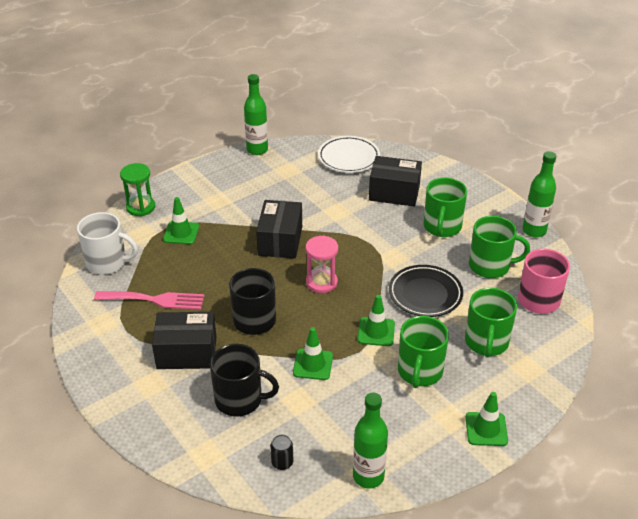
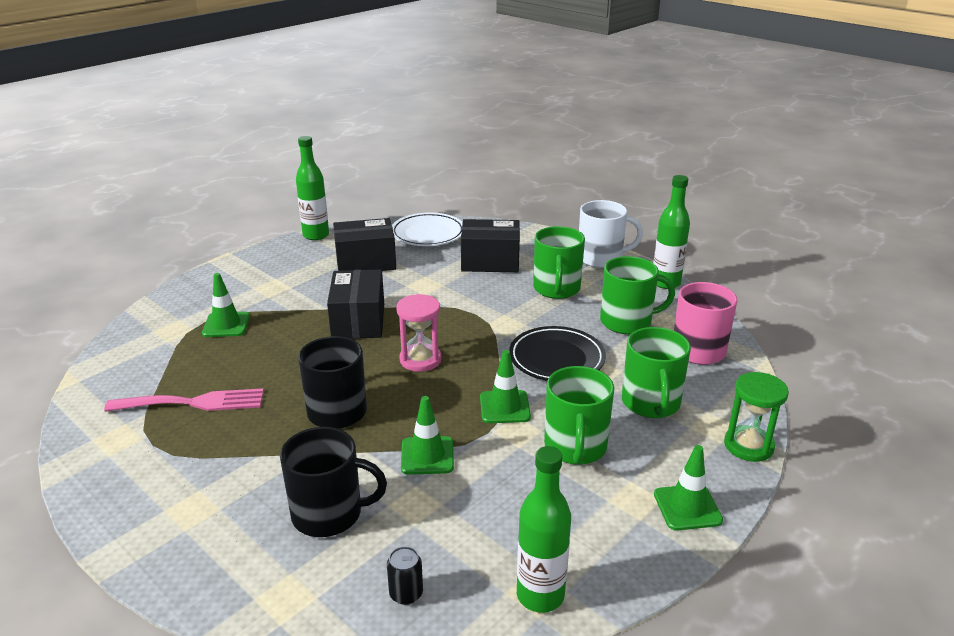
camera: 10 degrees left, 10 degrees down
(107, 262) = (125, 366): white mug -> white mug (601, 258)
(140, 207) = (170, 303): green hourglass -> green hourglass (748, 446)
(186, 352) = (244, 462): black box -> black box (366, 262)

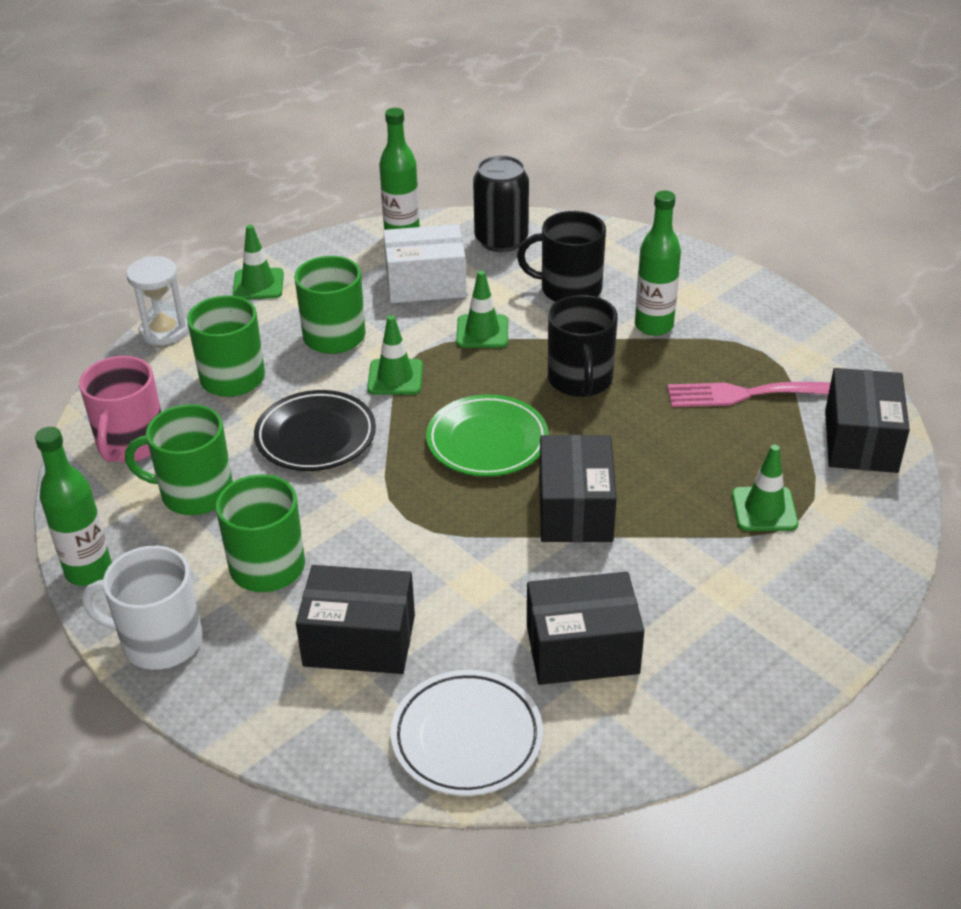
camera: 175 degrees left, 10 degrees up
(122, 369) = (860, 441): none -> black box
(316, 235) = (696, 744): green bottle -> green bottle (654, 326)
(406, 593) = (501, 240): black can -> black can, size x2.13
(420, 360) = (487, 441): pink hourglass -> green plate
(495, 516) = (425, 283): none -> white box
(748, 446) = (164, 331): green hourglass -> white hourglass

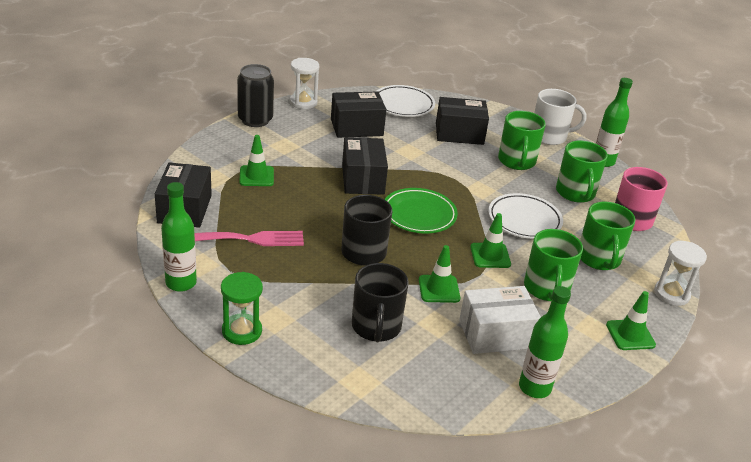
camera: 170 degrees right, 5 degrees down
(195, 493) = (575, 193): green mug -> green mug turned 90 degrees clockwise
(315, 436) = (524, 220): black plate -> white plate
(501, 240) = (442, 382): black can -> black can (255, 120)
(569, 289) = (376, 327): black mug -> black mug turned 90 degrees clockwise
(654, 326) = (308, 292): green bottle -> green bottle (181, 283)
(707, 732) = (303, 102): none -> white hourglass
(727, 283) = (242, 331): none -> green hourglass

